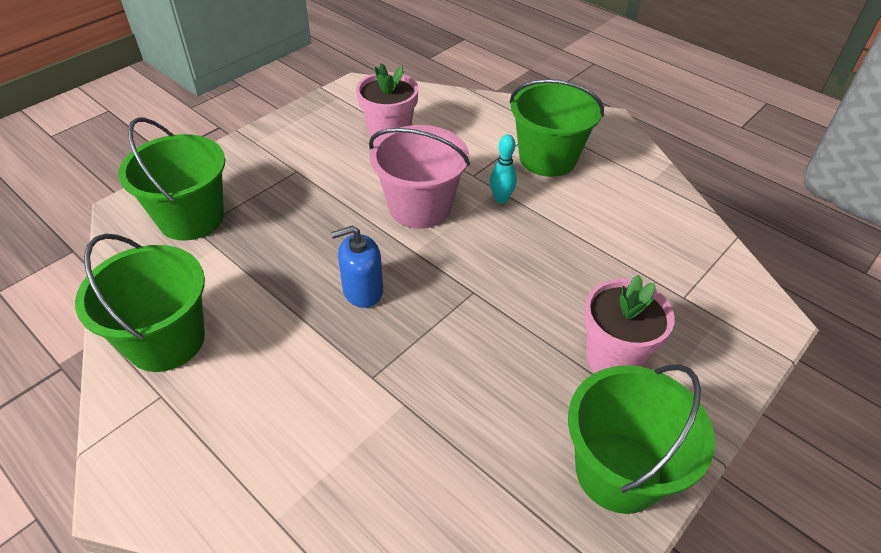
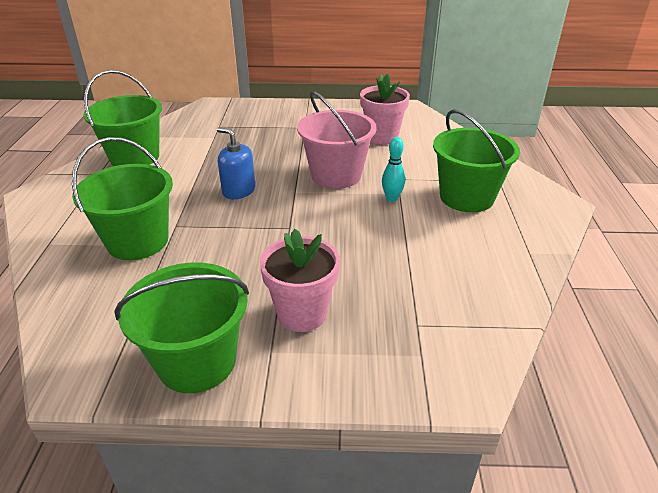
camera: 50 degrees right, 10 degrees down
(191, 218) = (225, 121): green bucket -> green bucket (138, 241)

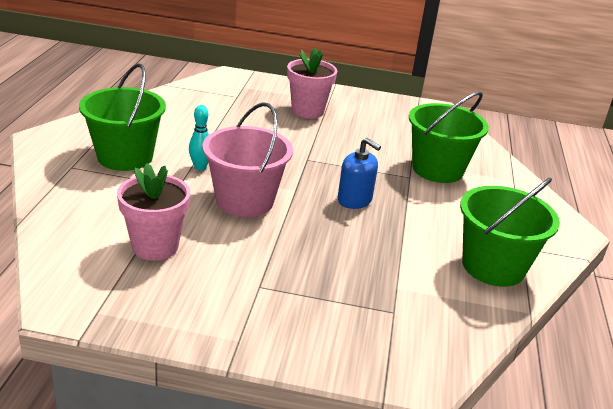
camera: 175 degrees left, 5 degrees down
(197, 362) = (371, 104): green bucket -> none

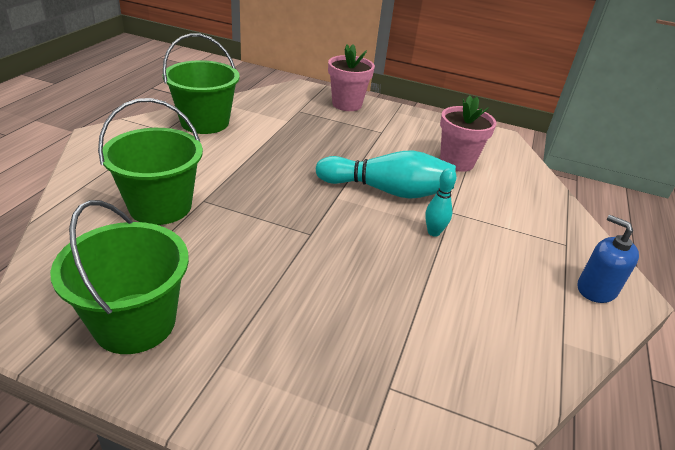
camera: 170 degrees left, 5 degrees up
(125, 157) = (518, 254): green bucket -> green bucket (135, 323)
(244, 200) = (387, 191): pink bucket -> turquoise bowling pin
(307, 111) = (273, 333): pink flower pot -> pink flower pot (347, 104)
(354, 200) = (282, 181): blue soap dispenser -> blue soap dispenser (596, 289)

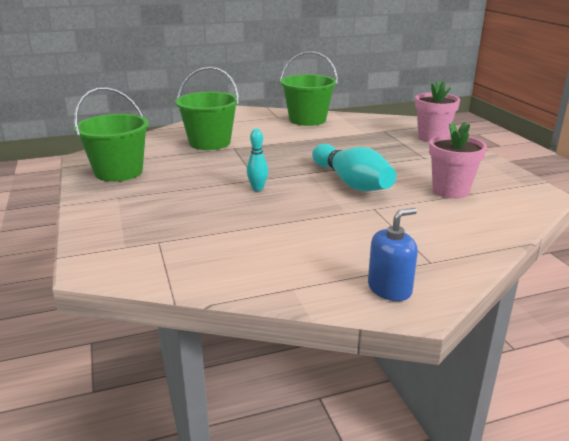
camera: 55 degrees right, 10 degrees down
(433, 232) = (334, 210): turquoise bowling pin -> turquoise bowling pin (257, 188)
(596, 289) = (389, 289): blue soap dispenser -> blue soap dispenser turned 45 degrees clockwise

